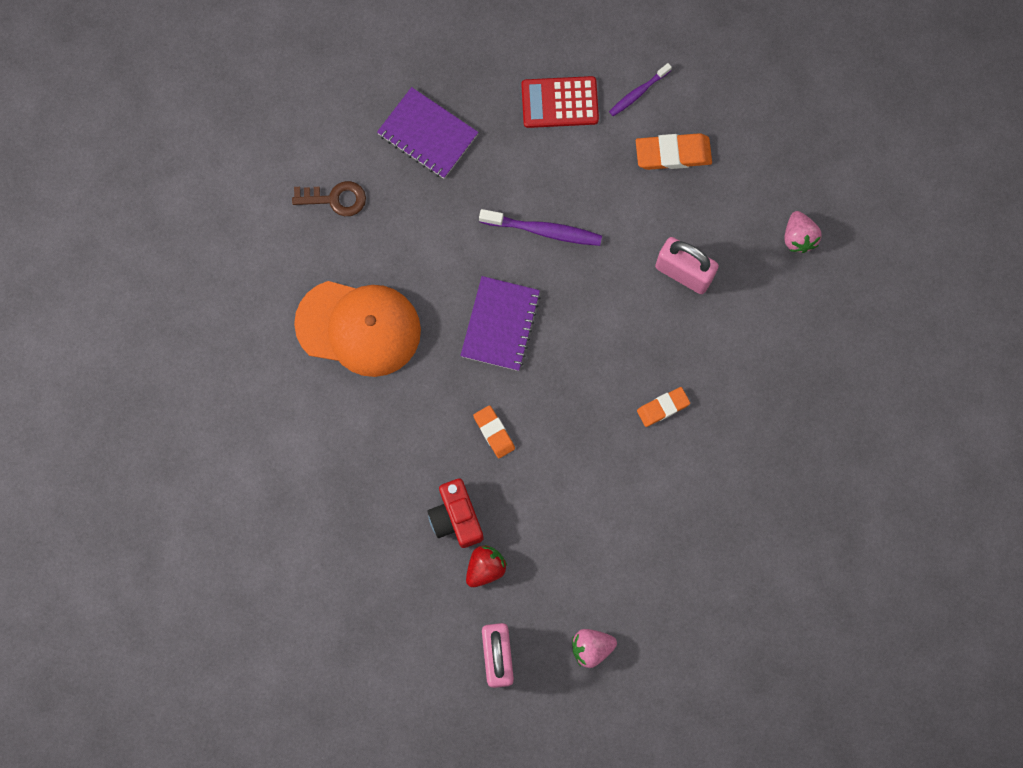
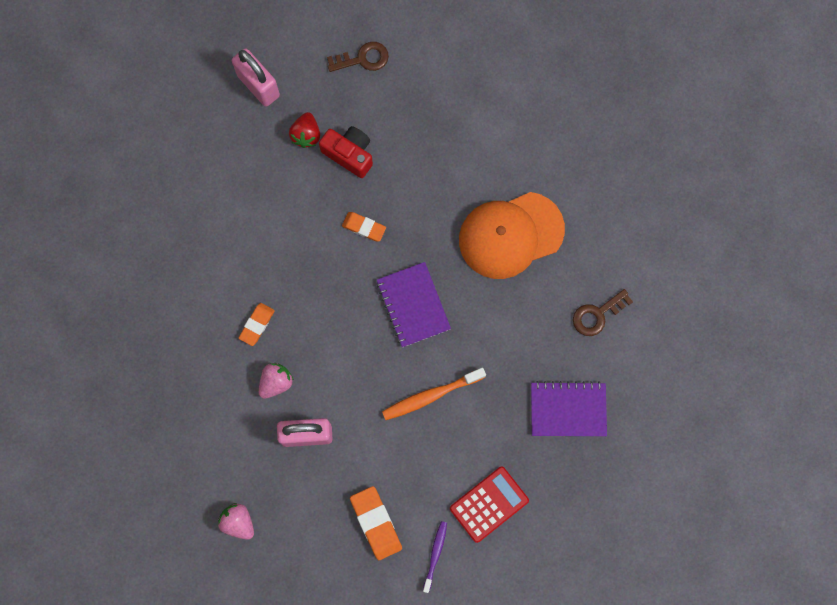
camera: 145 degrees right, 0 degrees up
(371, 610) = (363, 59): none -> brown key
(543, 230) = (431, 395): purple toothbrush -> orange toothbrush
(591, 647) = (199, 132): pink strawberry -> pink strawberry (276, 382)
(673, 154) = (376, 523): orange eraser -> orange eraser turned 75 degrees counterclockwise

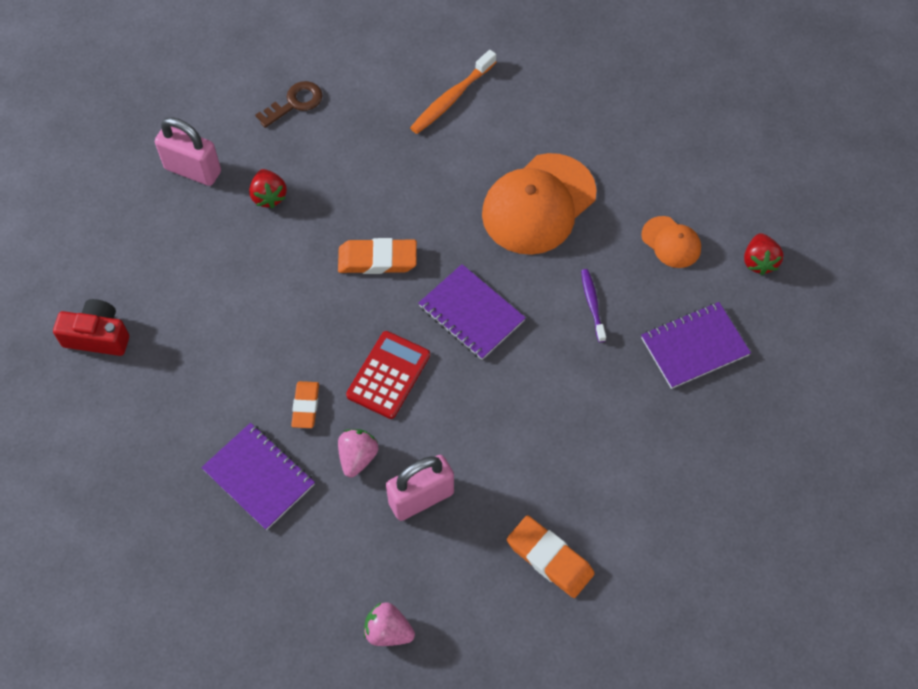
camera: 25 degrees left, 15 degrees down
(200, 365) = (259, 477): none -> purple notebook
(349, 154) = (325, 196): red camera -> red camera (97, 336)
(364, 227) = (377, 259): orange eraser -> orange eraser, size x1.54
(431, 395) = (539, 396): orange toothbrush -> orange toothbrush (451, 98)
(435, 555) = (635, 562): purple toothbrush -> purple toothbrush (592, 304)
(489, 504) = (665, 481): red calculator -> red calculator (388, 375)
(597, 315) = (671, 242): brown key -> orange cap
(657, 362) = (759, 261): none -> red strawberry

